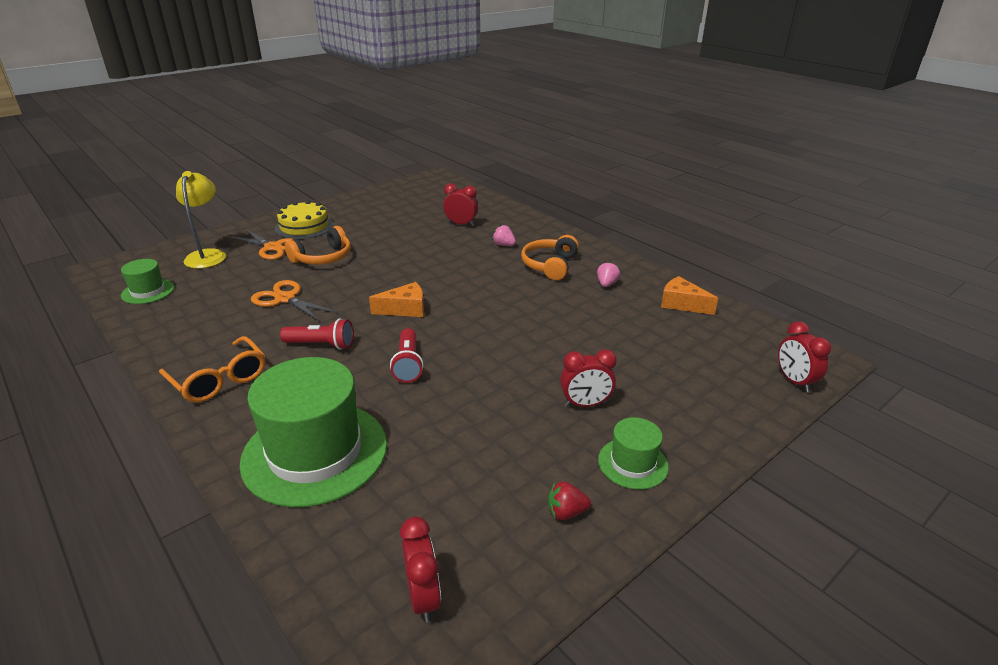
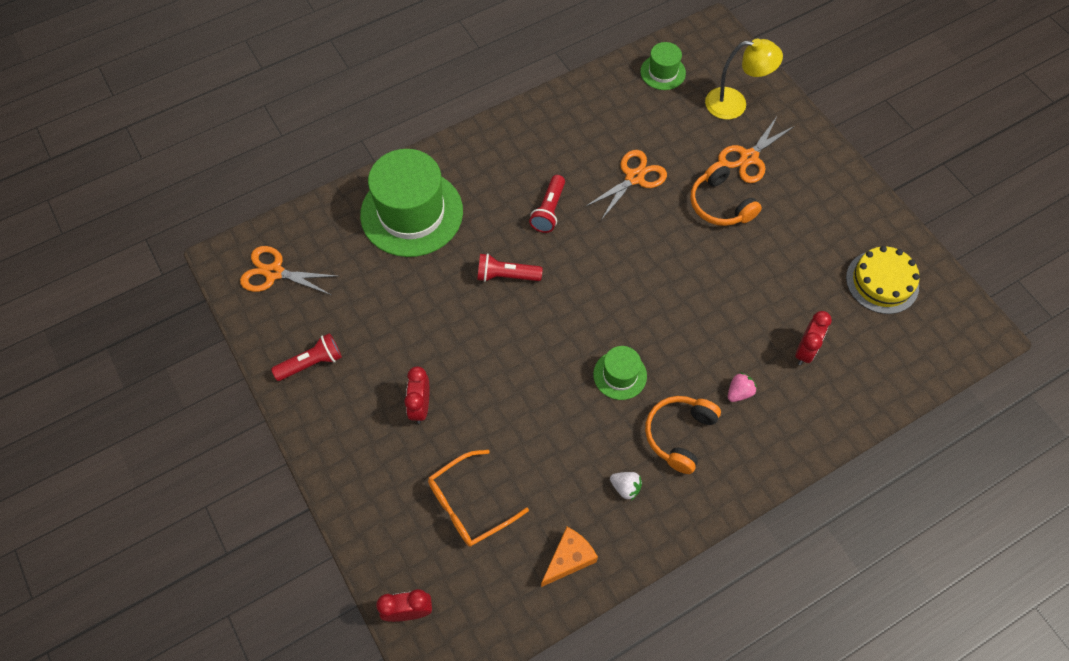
camera: 100 degrees right, 30 degrees up
(219, 379) = (512, 145): orange glasses -> orange glasses (469, 505)
(304, 226) = (804, 182): yellow cake -> yellow cake (882, 282)
(405, 309) = (600, 277): orange cheese -> none
(423, 597) = (274, 272): red clock -> orange scissors
(549, 265) = (679, 434): orange headphones -> orange headphones turned 90 degrees counterclockwise
(566, 512) = (311, 363): red strawberry -> red flashlight
(606, 284) = (625, 487): pink strawberry -> white strawberry
(633, 463) = (344, 422): green hat -> green hat (620, 375)

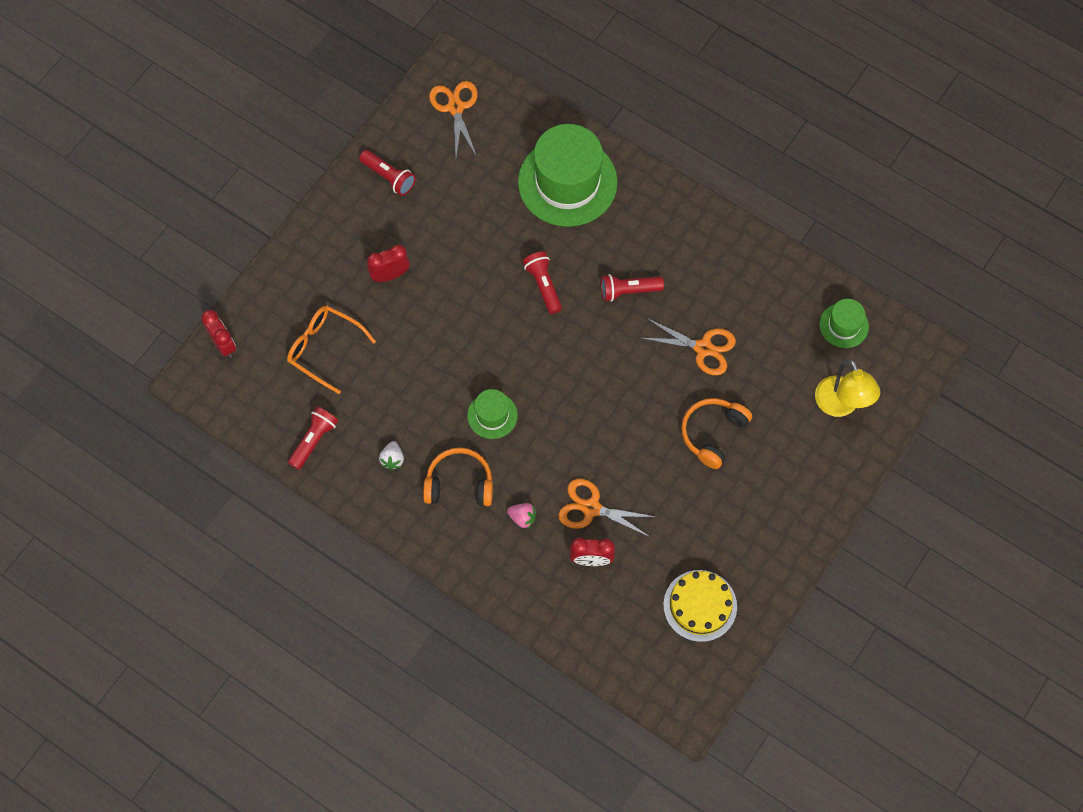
camera: 65 degrees right, 5 degrees up
(569, 559) = (314, 440): orange cheese -> red flashlight
(749, 157) = (782, 440): orange scissors -> orange scissors (591, 508)

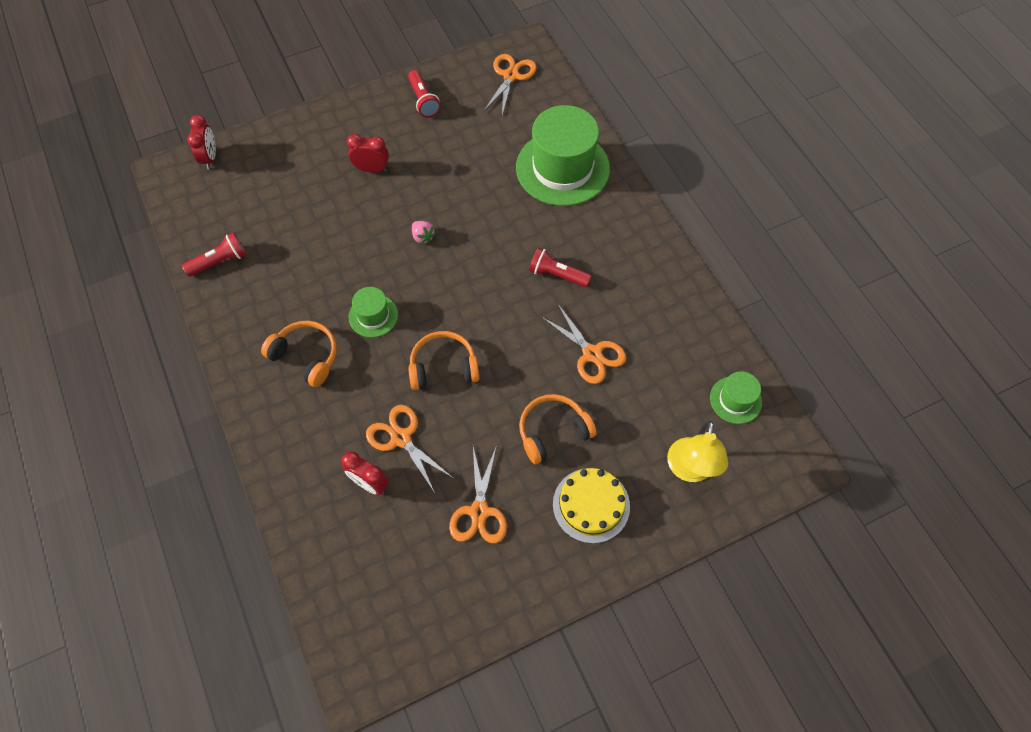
camera: 30 degrees right, 5 degrees down
(324, 349) = (281, 198): orange glasses -> none
(392, 459) = (268, 308): white strawberry -> none
(522, 518) = (337, 413): pink strawberry -> pink strawberry (423, 237)
(543, 285) = (488, 235): red flashlight -> none
(585, 428) = (443, 367): none -> orange headphones
(695, 532) = (479, 511): none -> orange scissors
(700, 605) = (438, 583): yellow cake -> yellow cake (591, 505)

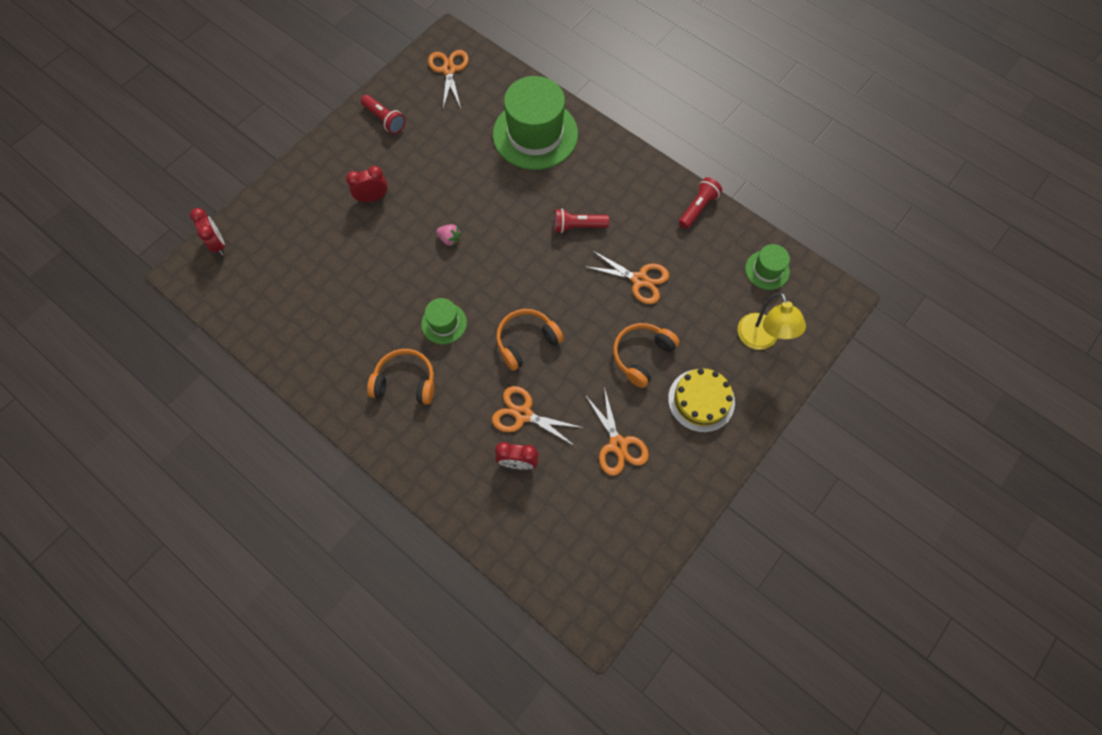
camera: 25 degrees left, 5 degrees up
(219, 261) = (281, 332): red flashlight -> red flashlight (698, 208)

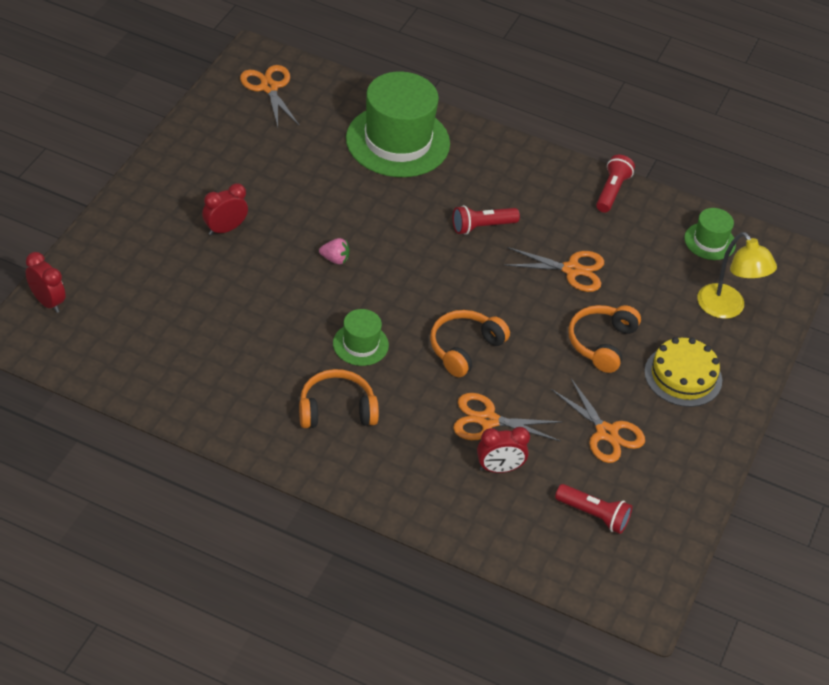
camera: 20 degrees left, 20 degrees down
(384, 119) = (209, 147): red flashlight -> red flashlight (593, 515)

